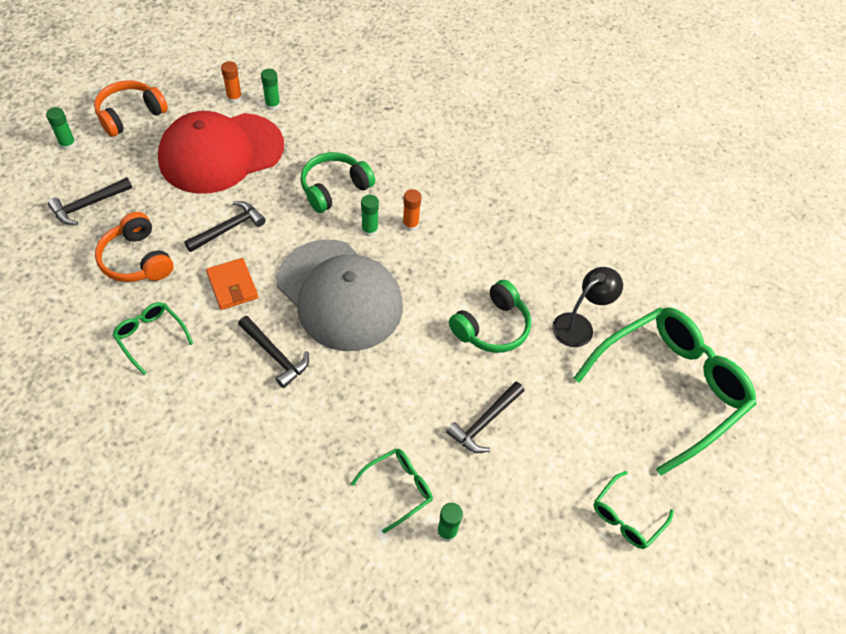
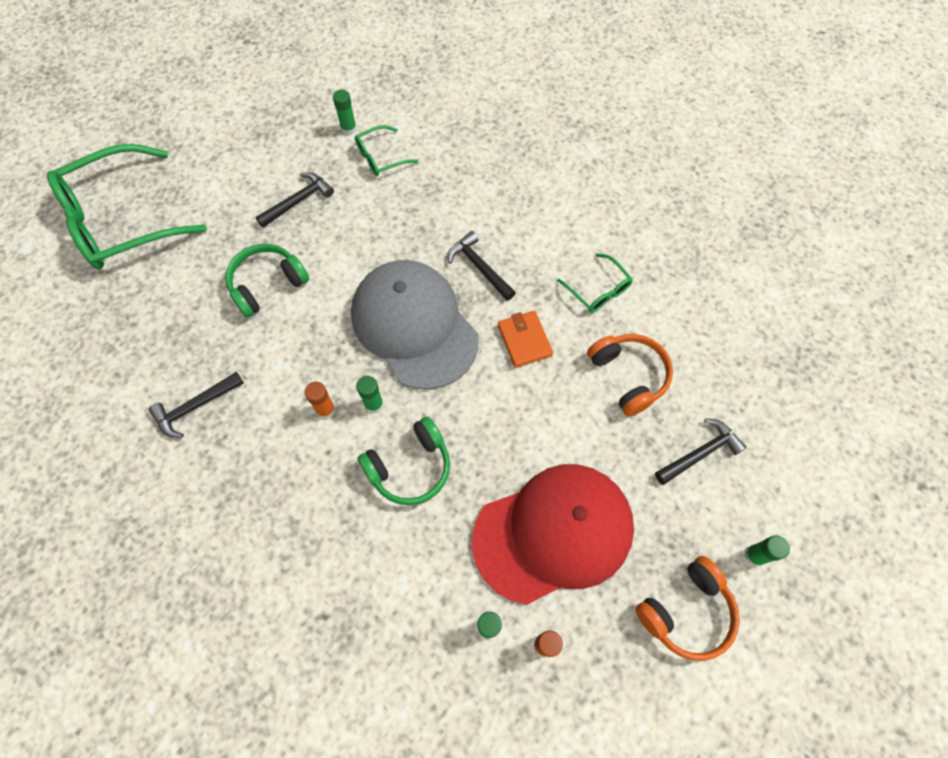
camera: 170 degrees left, 10 degrees up
(228, 228) = (534, 413): black hammer -> black hammer (195, 407)
(579, 325) = (179, 282): black lamp -> none
(626, 517) = (208, 129): green glasses -> none

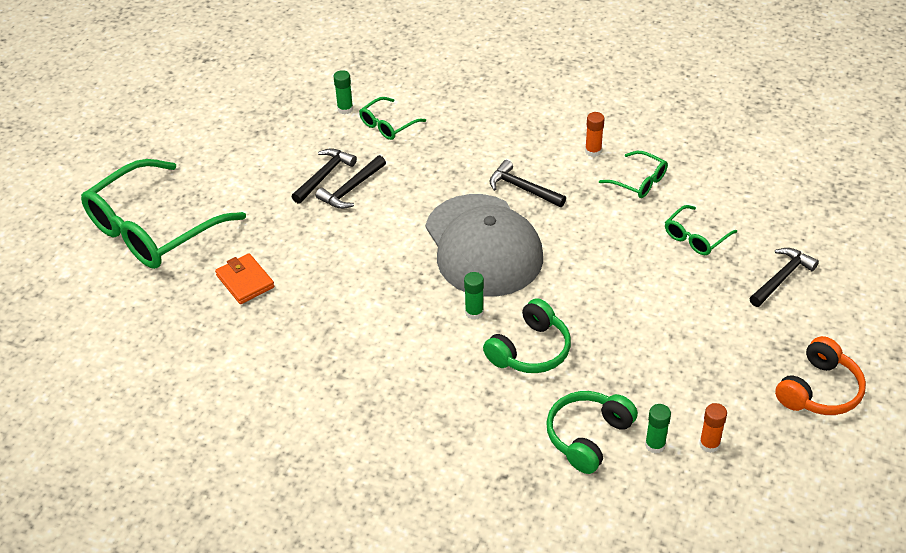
camera: 15 degrees left, 20 degrees down
(195, 407) = (304, 355): black hammer -> black hammer (351, 189)
(267, 284) = (326, 246): green headphones -> green headphones (588, 436)
(326, 410) = (431, 327): orange glue stick -> orange glue stick (593, 151)
(414, 325) = (483, 246): grey cap -> grey cap turned 150 degrees counterclockwise
(524, 340) = (590, 233): orange wallet -> orange wallet (245, 281)
(553, 533) = (681, 365): red cap -> none
(628, 376) = (695, 238): orange headphones -> green glasses
(754, 555) = (859, 337): green glue stick -> none

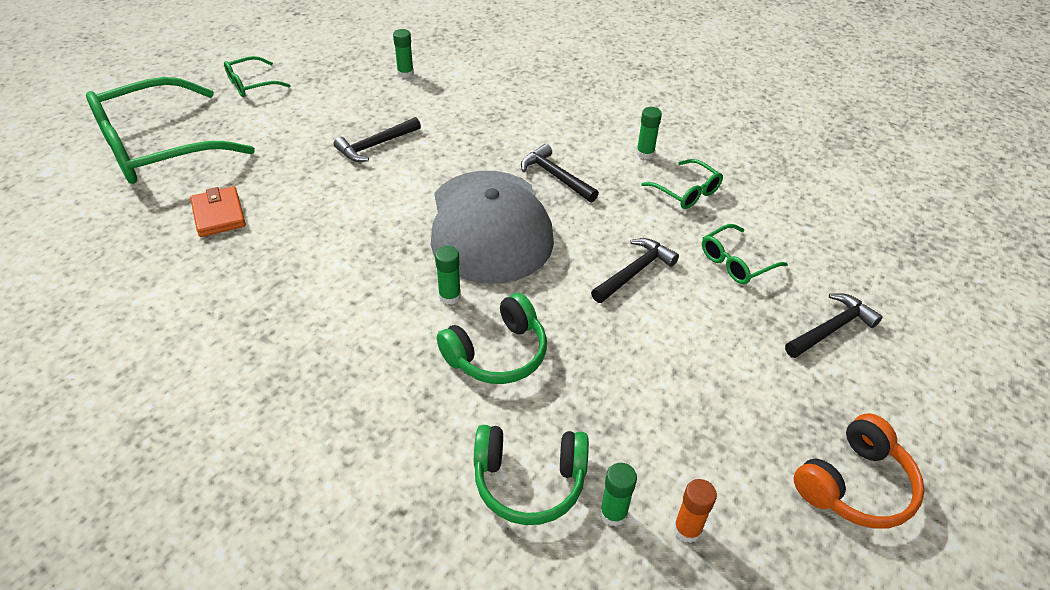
camera: 10 degrees right, 0 degrees up
(324, 176) = (354, 128): black hammer -> black hammer (634, 272)
(387, 125) = (440, 94): green glasses -> green glasses (250, 84)
(588, 436) = (529, 481): green headphones -> green headphones turned 135 degrees counterclockwise
(593, 151) = (645, 153): orange glue stick -> green glue stick

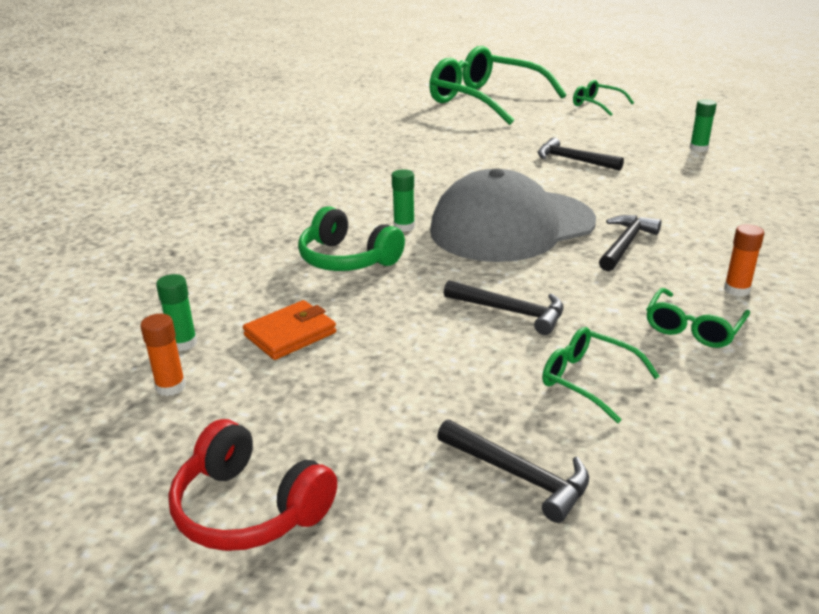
camera: 75 degrees right, 15 degrees down
(219, 214) = (431, 133): orange wallet -> orange wallet (290, 334)
(529, 481) = (210, 297): green headphones -> none
(645, 153) = (736, 290): green glue stick -> orange glue stick
(855, 485) = (249, 508): orange headphones -> red headphones

